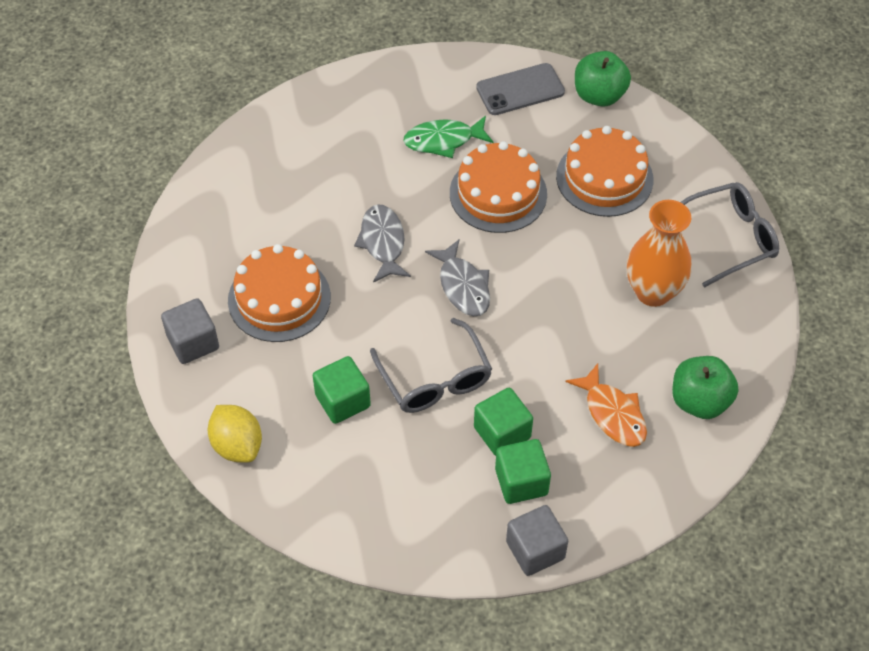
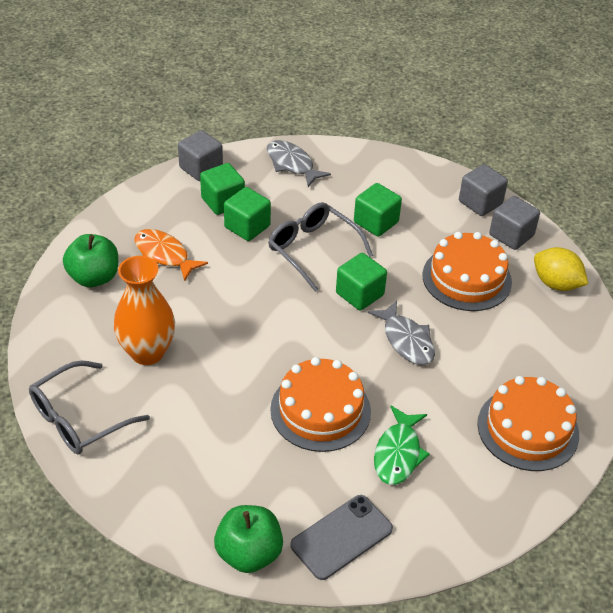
camera: 160 degrees right, 10 degrees down
(199, 399) = (480, 202): none -> grey cube
(237, 445) = (434, 183): yellow lemon -> yellow lemon (556, 284)
(406, 307) = (359, 294): none -> green cube
(443, 140) = (398, 453): green fish -> green fish turned 135 degrees clockwise
(463, 286) = (319, 320): grey fish -> grey fish (292, 164)
(604, 178) = (218, 452): orange cake -> orange cake (528, 429)

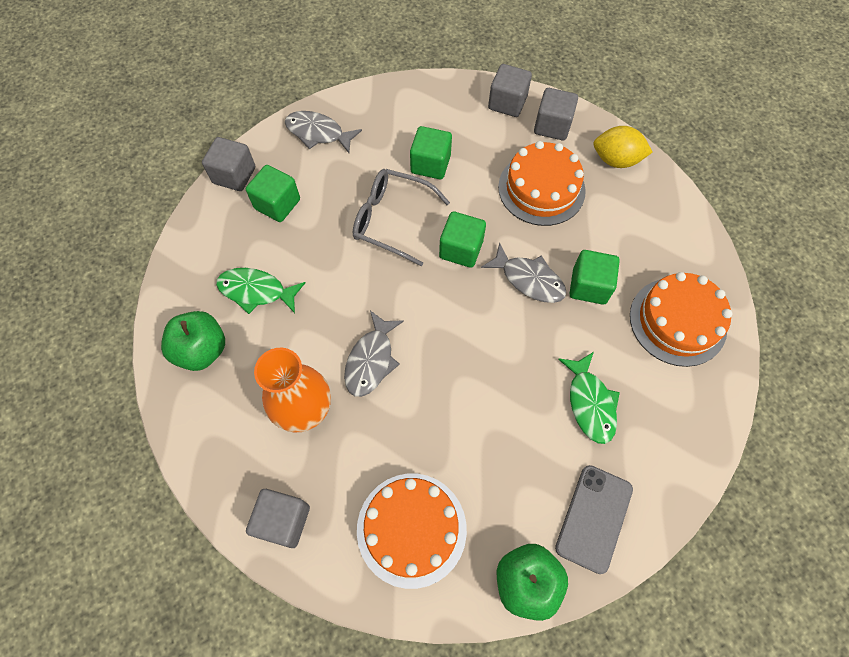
camera: 25 degrees left, 20 degrees up
(79, 418) = (283, 521): grey glasses -> grey cube
(164, 255) = (256, 291): orange fish -> green fish
(226, 341) = (371, 360): none -> grey fish
(247, 227) = (317, 222): green cube -> green cube (589, 286)
(320, 410) = (499, 392): orange cake -> orange cake (411, 529)

